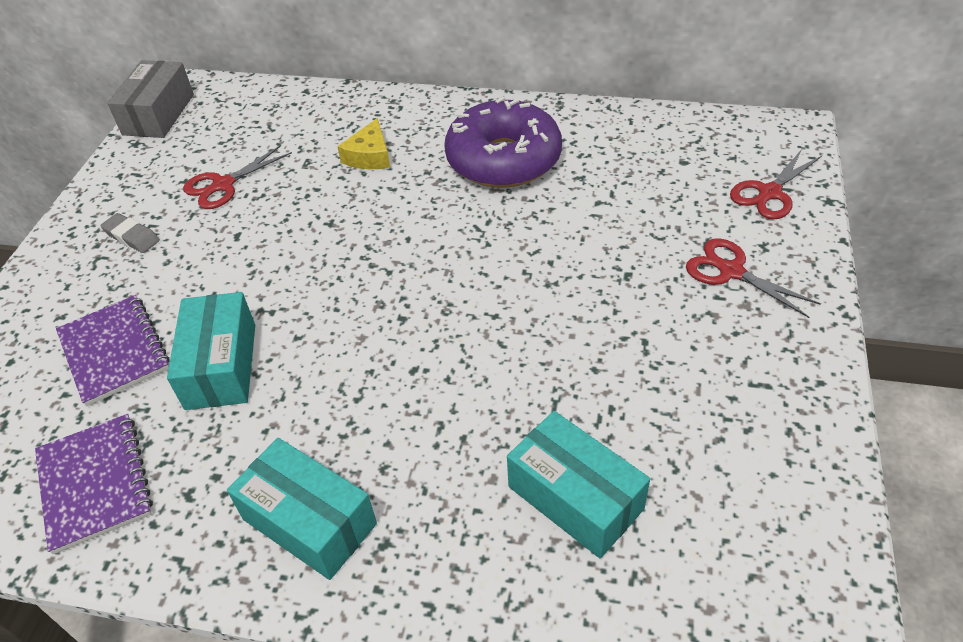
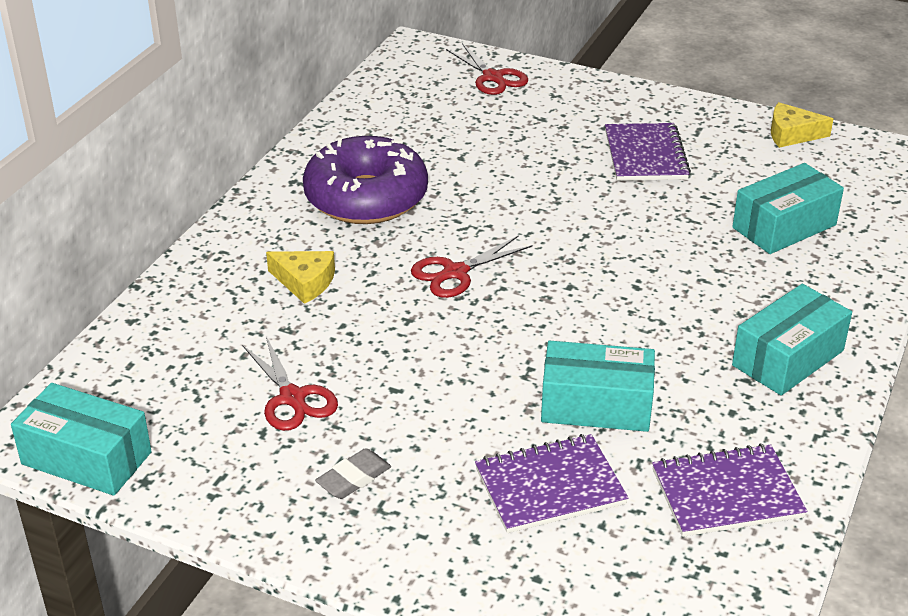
camera: 80 degrees left, 10 degrees down
(158, 114) = (86, 458): grey box -> turquoise box
(675, 342) = (645, 155): none -> purple notebook
(731, 271) = (578, 115): red scissors -> red scissors (455, 273)
(811, 490) = (792, 134): none -> yellow cheese

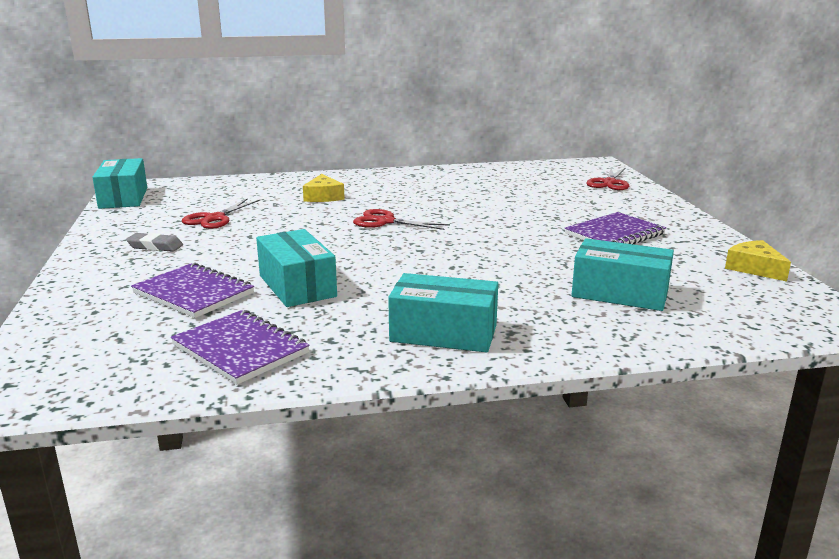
camera: 55 degrees right, 15 degrees down
(366, 197) = (425, 189): purple donut -> none

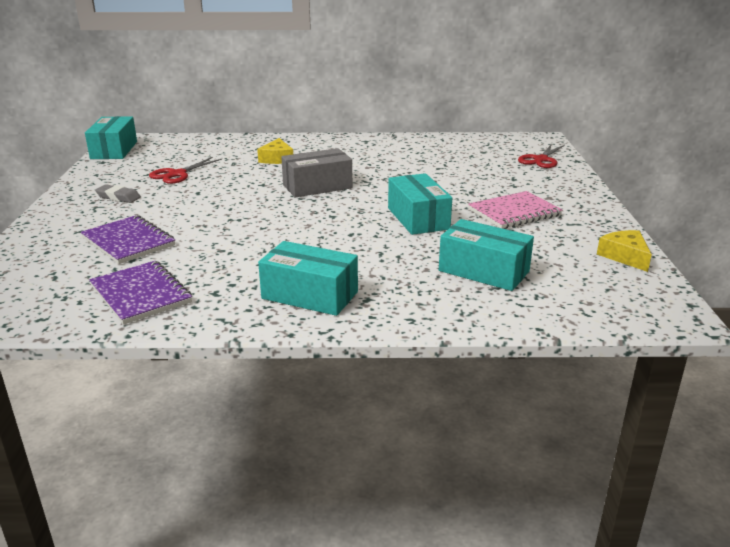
camera: 10 degrees right, 5 degrees up
(297, 286) = (213, 242): turquoise box -> turquoise box (418, 218)
(385, 222) = (317, 186): red scissors -> grey box
(614, 234) = (514, 212): purple notebook -> pink notebook

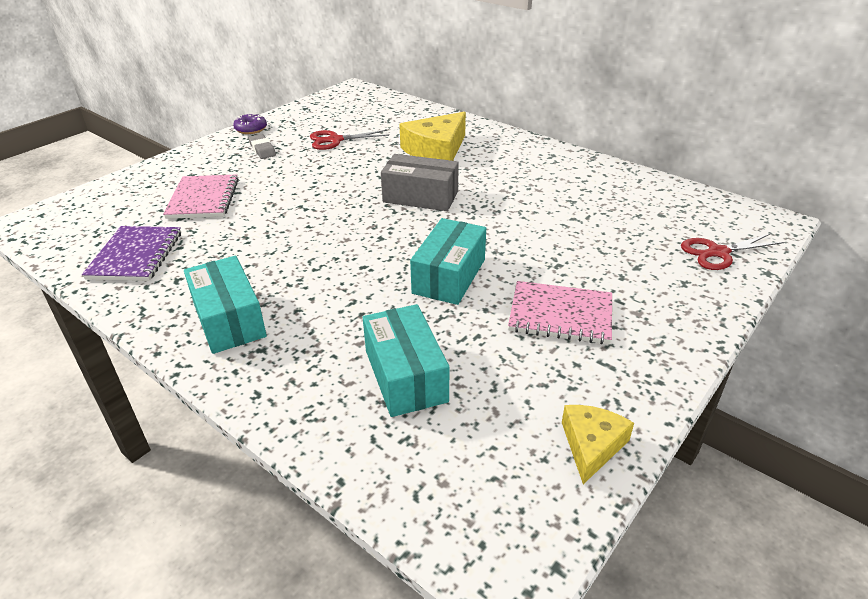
camera: 40 degrees right, 10 degrees up
(75, 188) = (251, 129): none -> purple donut
(114, 150) = (330, 98): turquoise box -> none
(128, 242) = (203, 199): purple notebook -> pink notebook
(277, 159) = (436, 150): yellow cheese -> yellow cheese, size x1.71

